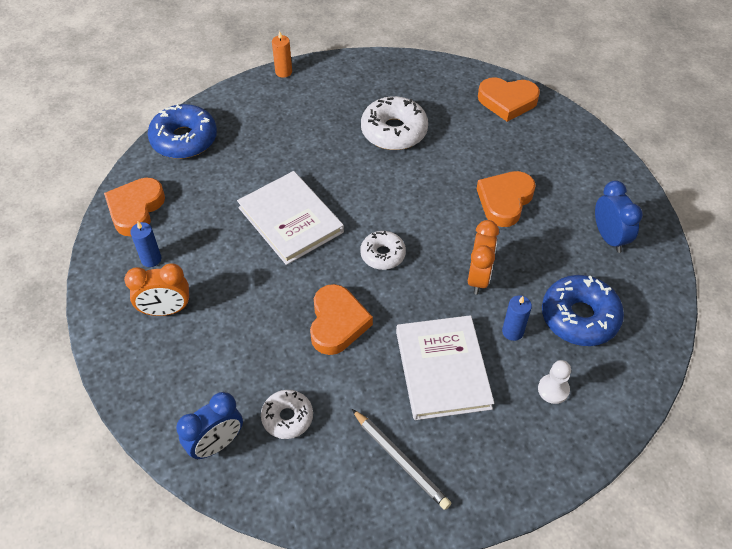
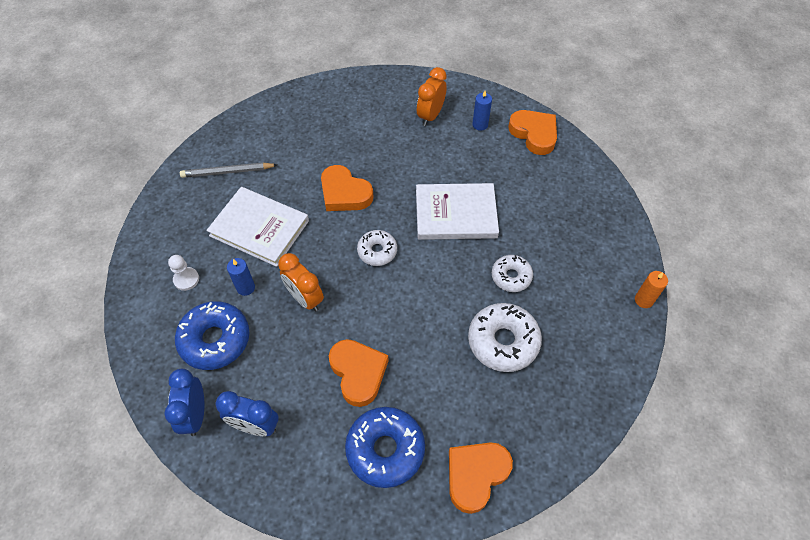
camera: 125 degrees right, 5 degrees up
(184, 139) = (593, 190): blue donut -> blue donut (385, 449)
(216, 444) = (318, 100): blue clock -> blue clock (195, 415)
(287, 417) = (303, 136): white donut -> white donut (511, 276)

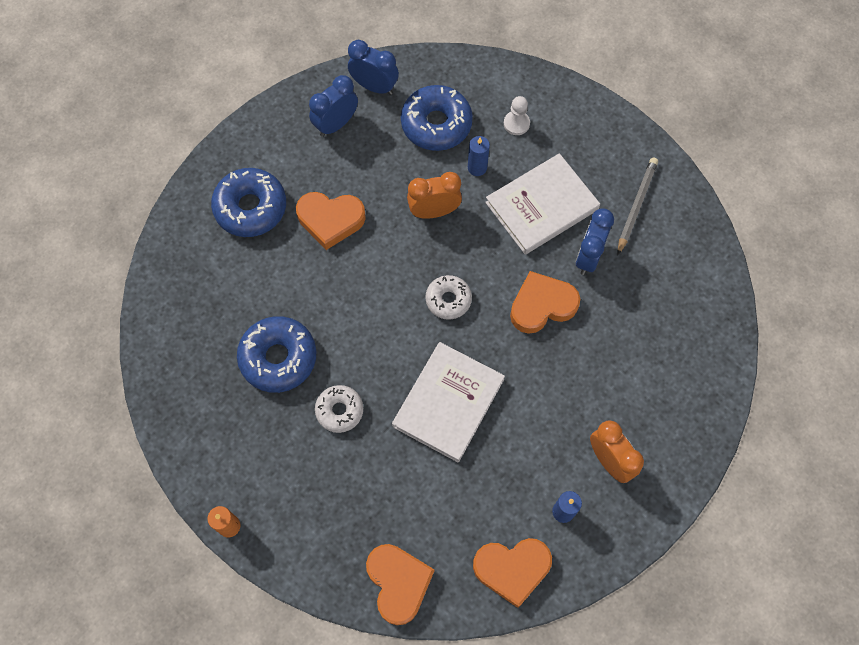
camera: 120 degrees right, 10 degrees up
(288, 182) = (588, 257): none -> blue clock
(476, 475) = (183, 263): orange heart -> orange heart (398, 583)
(503, 341) = (278, 358): white donut -> blue donut

